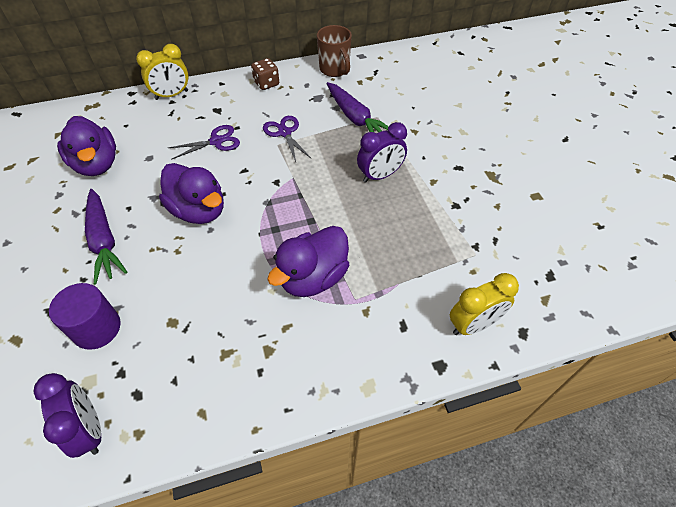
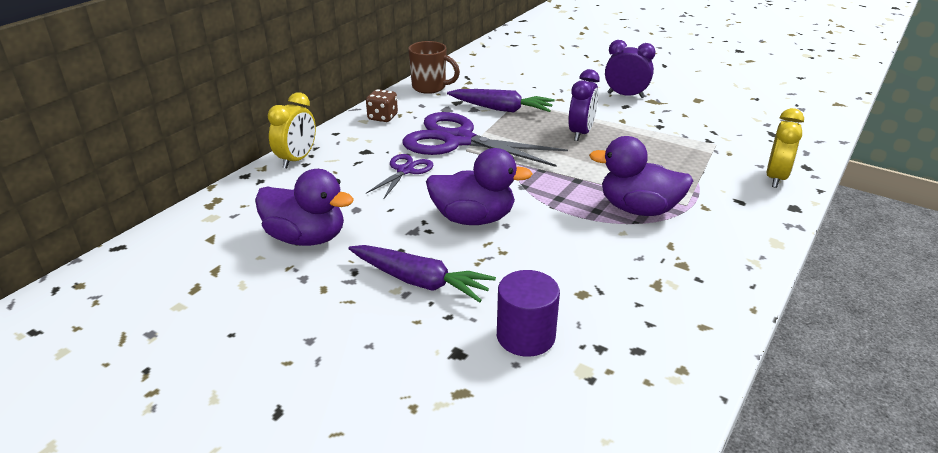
camera: 40 degrees left, 20 degrees down
(89, 429) = (641, 395): purple clock -> purple clock (625, 95)
(284, 133) = (458, 140): purple scissors -> purple scissors, size x2.04
(313, 277) = (638, 209): purple duck -> purple duck turned 105 degrees clockwise

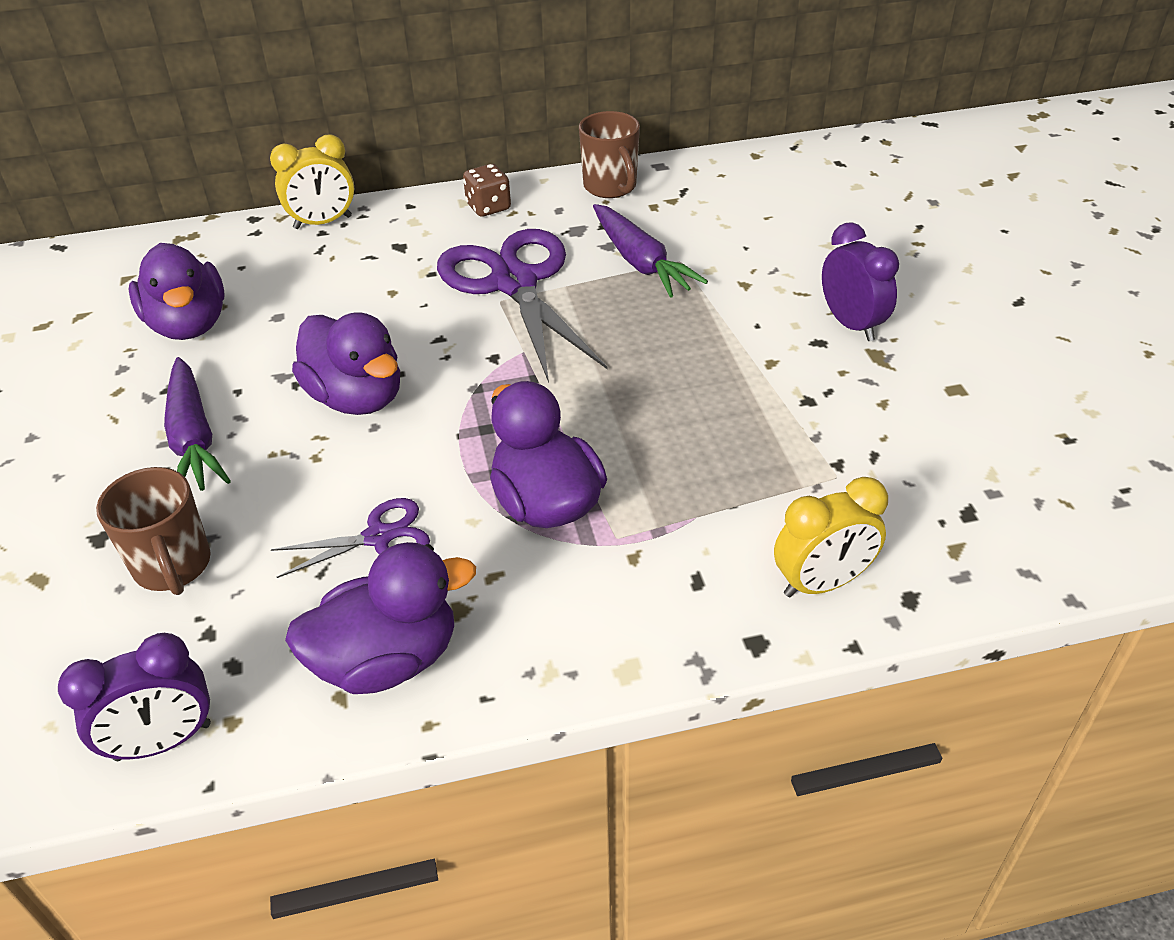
camera: 45 degrees right, 10 degrees up
(405, 171) = (394, 294): purple scissors -> purple scissors (378, 537)
(525, 336) = (173, 567): purple cylinder -> brown mug
(581, 133) = (676, 352): purple clock -> purple clock (163, 742)
(693, 300) = (387, 660): none -> purple duck

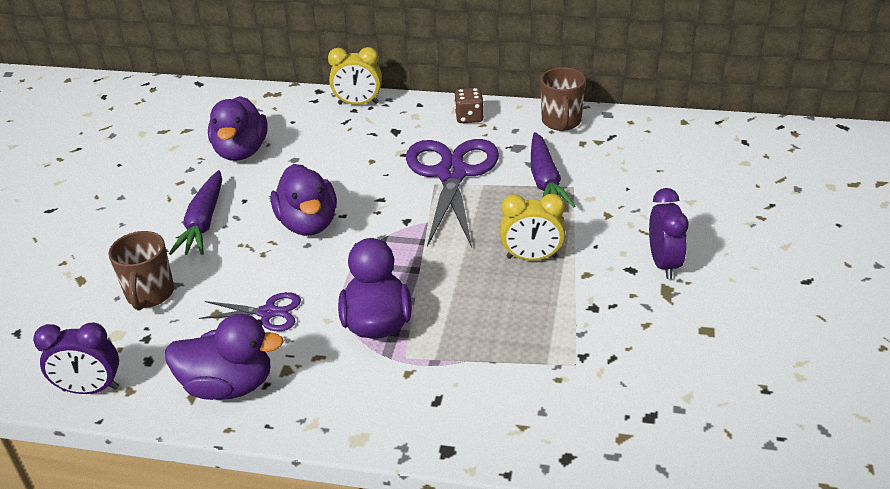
camera: 25 degrees right, 5 degrees down
(822, 583) = (515, 428): yellow clock -> yellow clock (532, 257)

